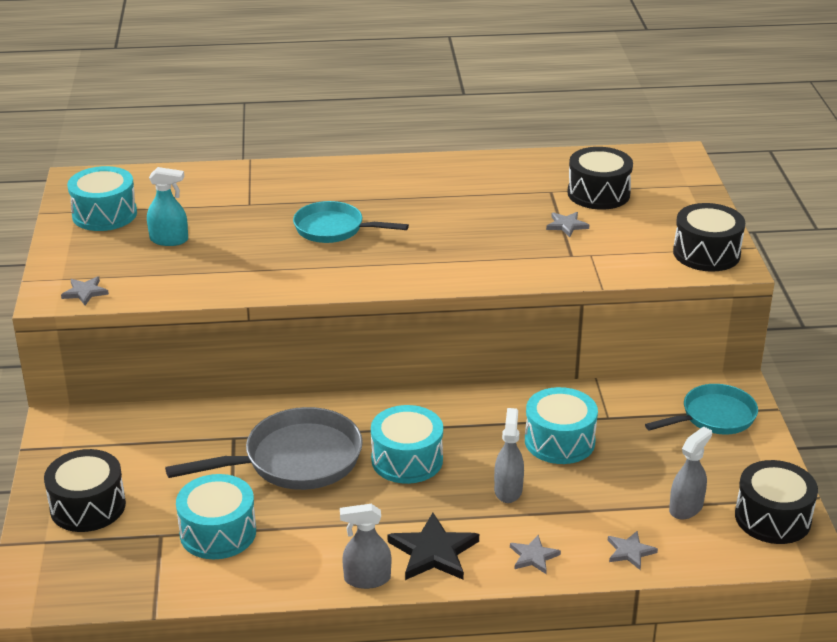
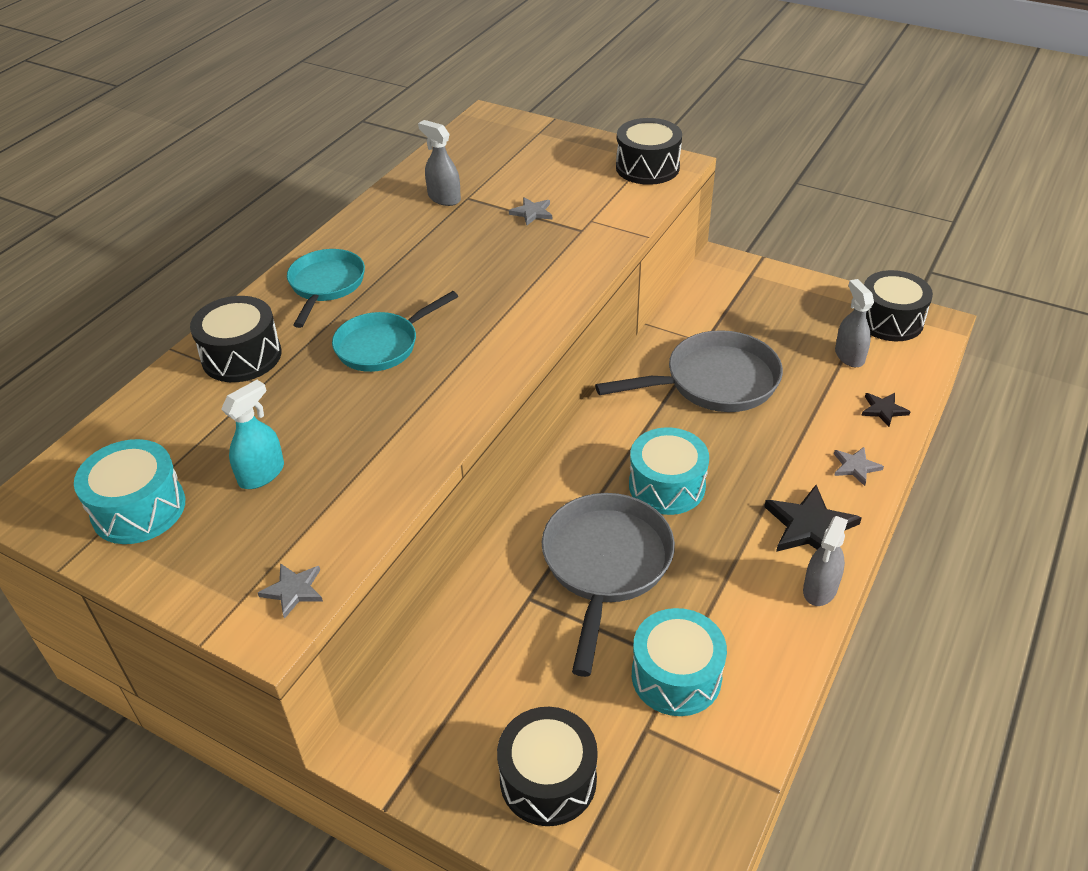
camera: 55 degrees left, 10 degrees up
(508, 490) = (757, 441): grey spray bottle -> grey spray bottle (444, 198)
(559, 441) = (714, 382): turquoise drum -> grey pan
(598, 193) = (500, 177): black drum -> black drum (241, 356)
(630, 552) = (883, 410): grey star -> black star
(714, 417) = (749, 290): turquoise pan -> turquoise pan (326, 285)

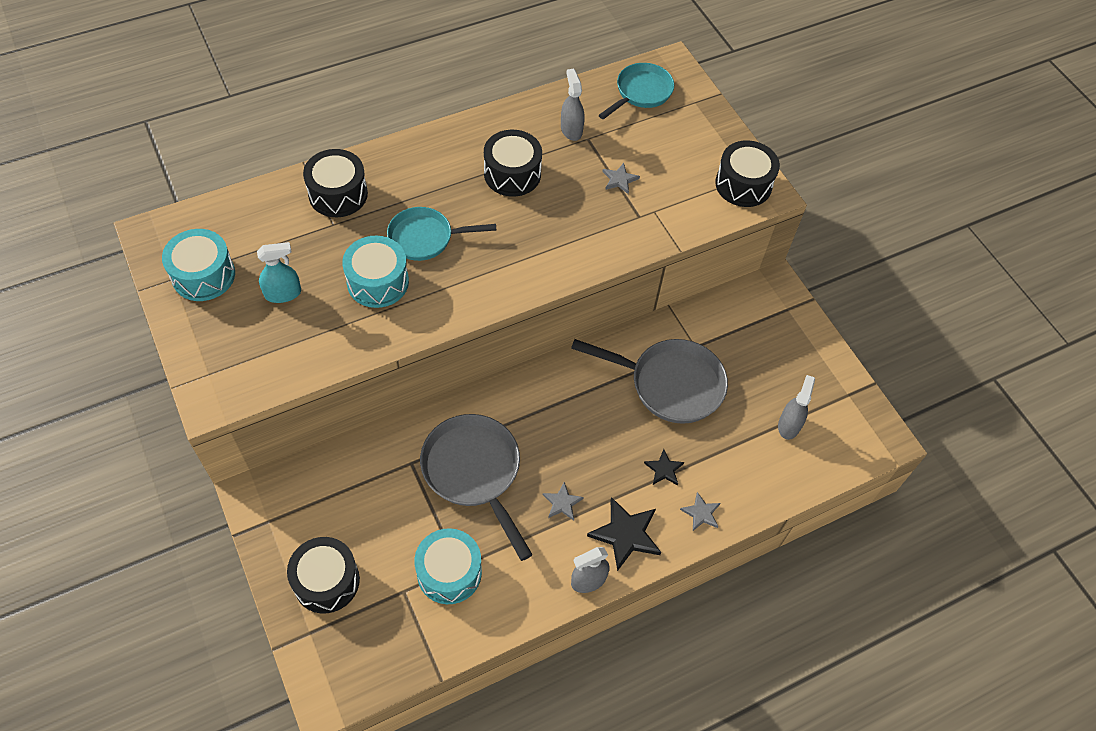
camera: 30 degrees right, 15 degrees up
(293, 590) = (240, 386): grey star -> grey star (562, 503)
(326, 285) = (431, 165): turquoise pan -> turquoise pan (641, 92)
(605, 565) = (474, 472): grey pan -> grey pan turned 75 degrees counterclockwise
(667, 486) = (562, 442): turquoise drum -> turquoise drum (378, 282)
(883, 410) = (767, 484): black star -> black star (664, 469)
(889, 320) = (852, 415): black drum -> black drum (512, 174)

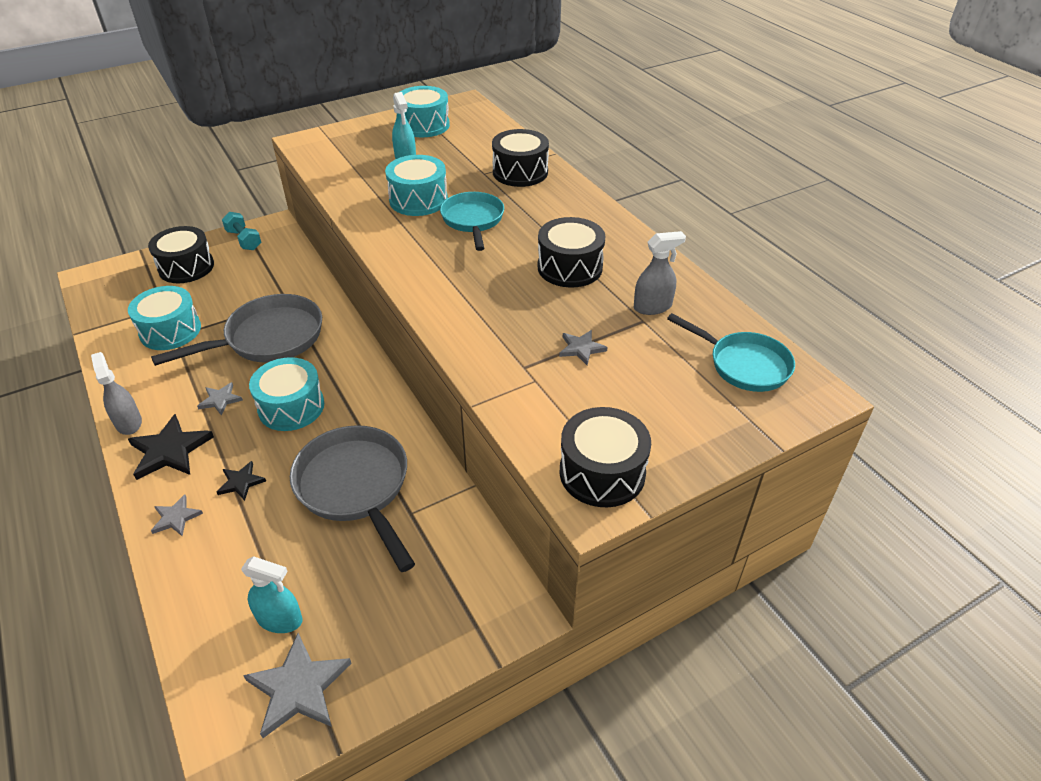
camera: 90 degrees right, 15 degrees down
(279, 524) = (244, 240): none -> turquoise dumbbell
(575, 440) = (291, 407): none -> turquoise drum
(670, 384) = (355, 487): grey pan -> grey pan turned 135 degrees clockwise
(789, 425) = (280, 619): grey spray bottle -> turquoise spray bottle
(837, 408) = (299, 688): none -> grey star

